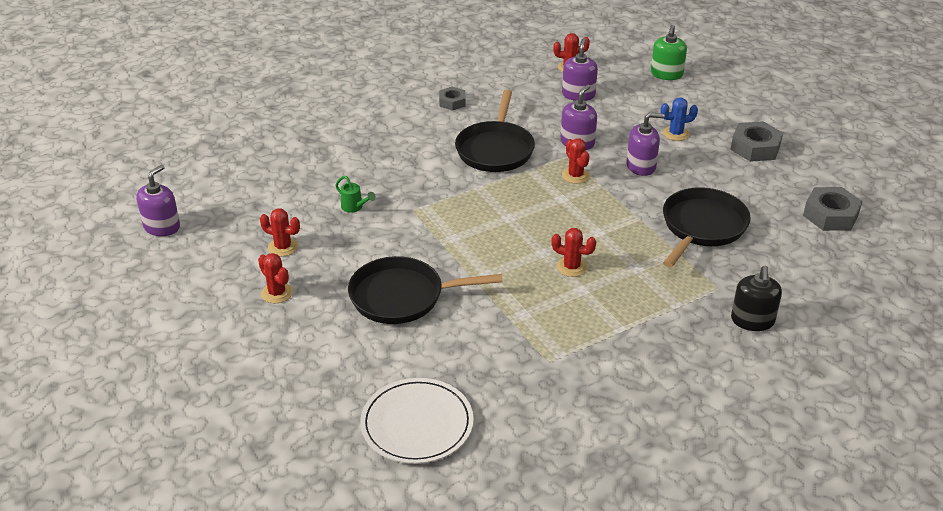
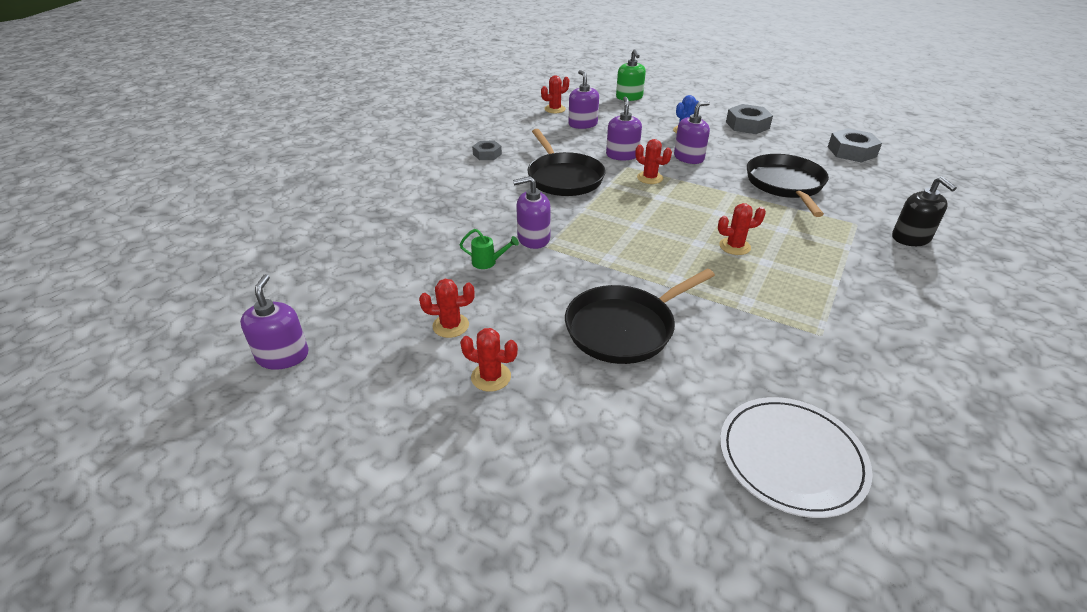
camera: 30 degrees left, 0 degrees up
(409, 199) = (533, 238): none -> purple soap dispenser

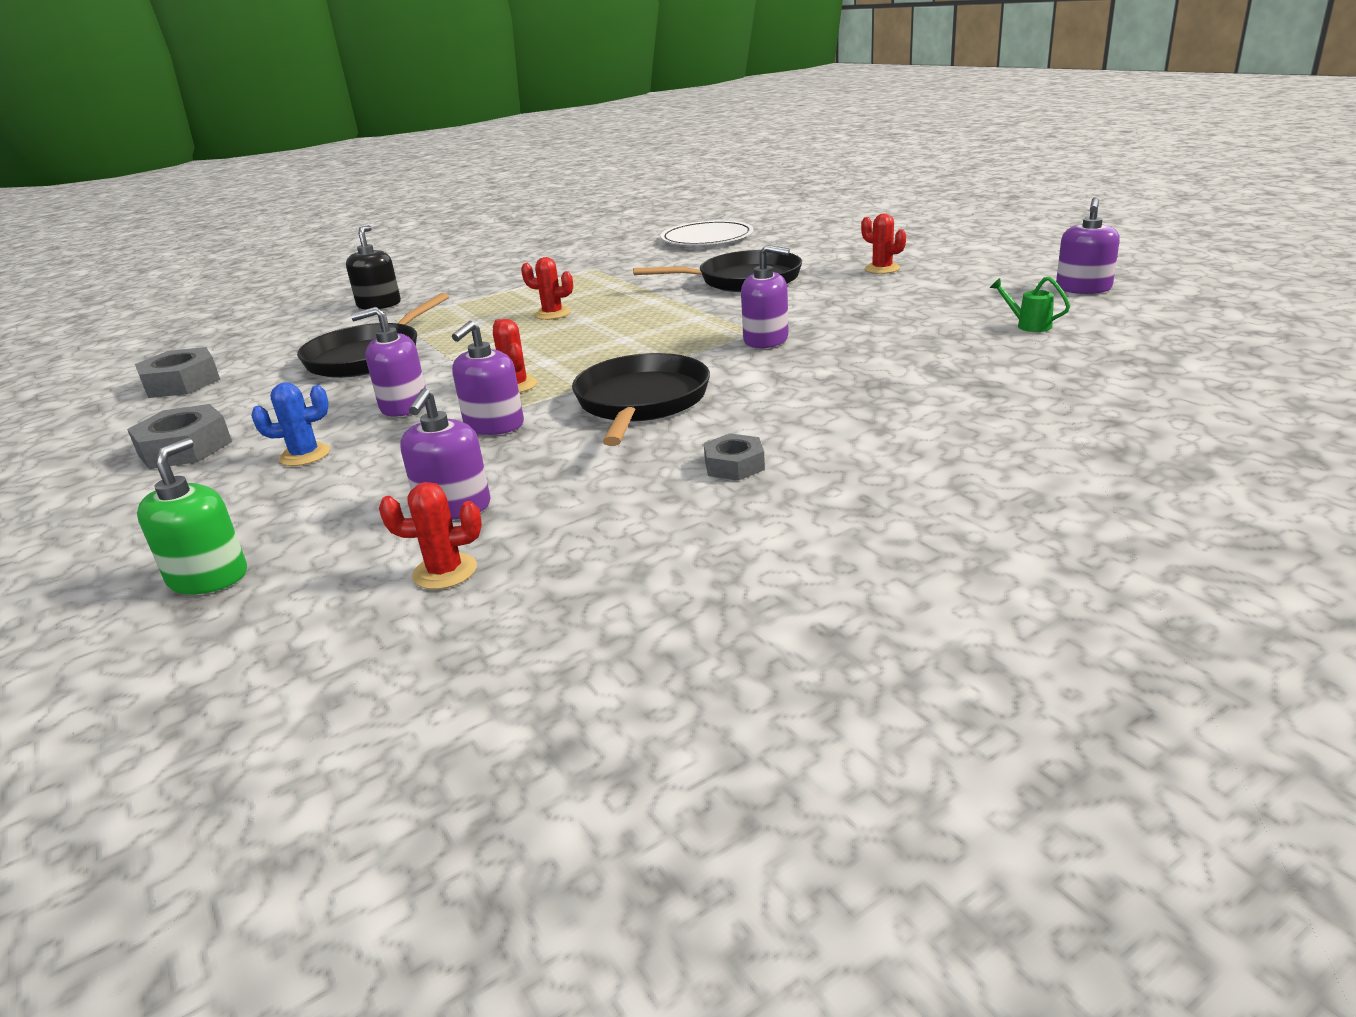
camera: 150 degrees left, 10 degrees down
(450, 326) = (906, 292): red cactus -> none
(488, 262) = (840, 326): green watering can -> green watering can (1028, 325)

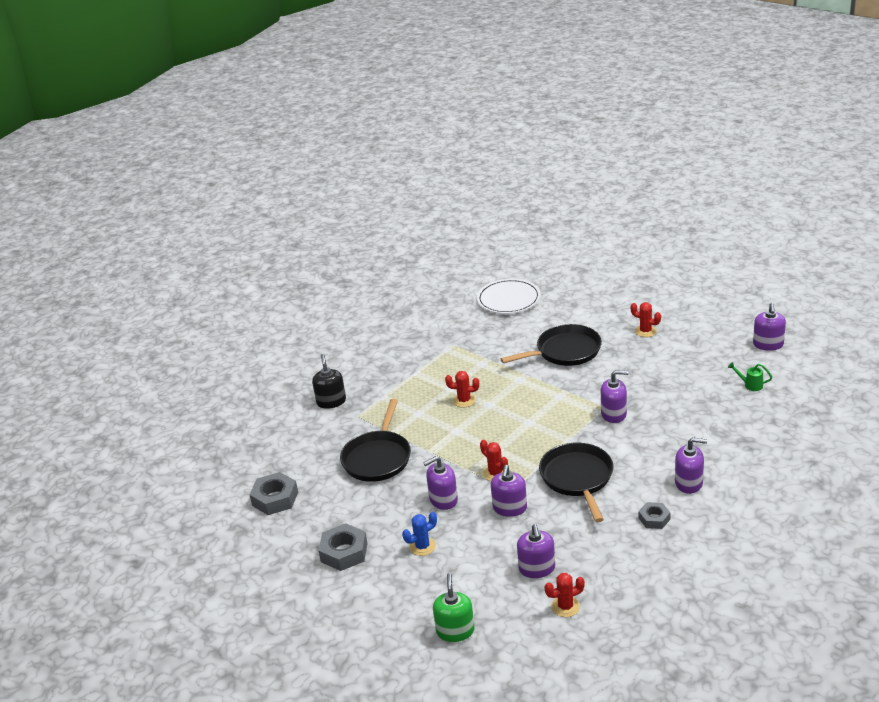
camera: 15 degrees left, 5 degrees up
(837, 426) = (689, 483): none -> purple soap dispenser

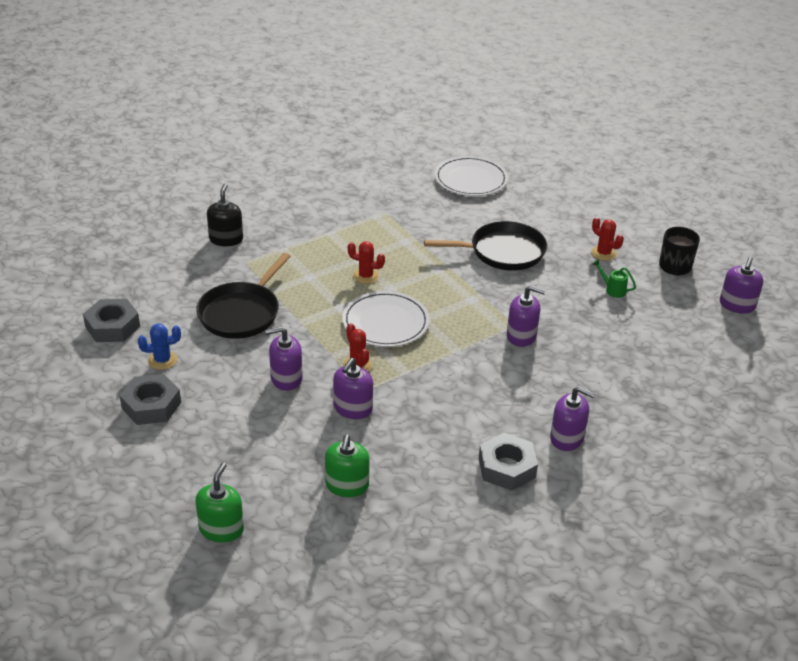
camera: 10 degrees right, 5 degrees up
(422, 546) = (237, 423): blue cactus -> blue cactus (162, 360)
(500, 433) = (385, 322): none -> white plate
(537, 568) = (347, 485): purple soap dispenser -> green soap dispenser
(565, 606) = (356, 539): red cactus -> none
(577, 478) = (444, 397): black pan -> none
(654, 519) = (506, 467): grey nut -> grey nut, size x1.63
(706, 327) = (674, 267): none -> black mug
(750, 385) = (693, 345): green watering can -> green watering can (612, 290)

